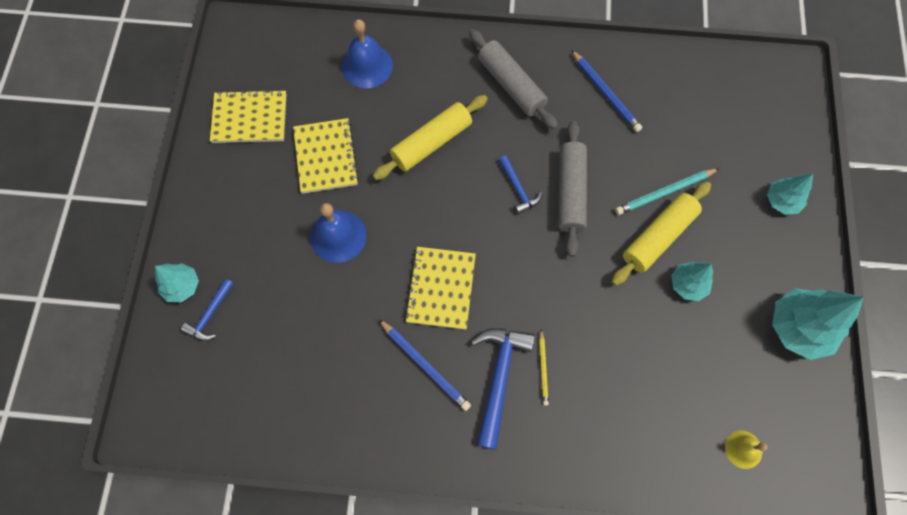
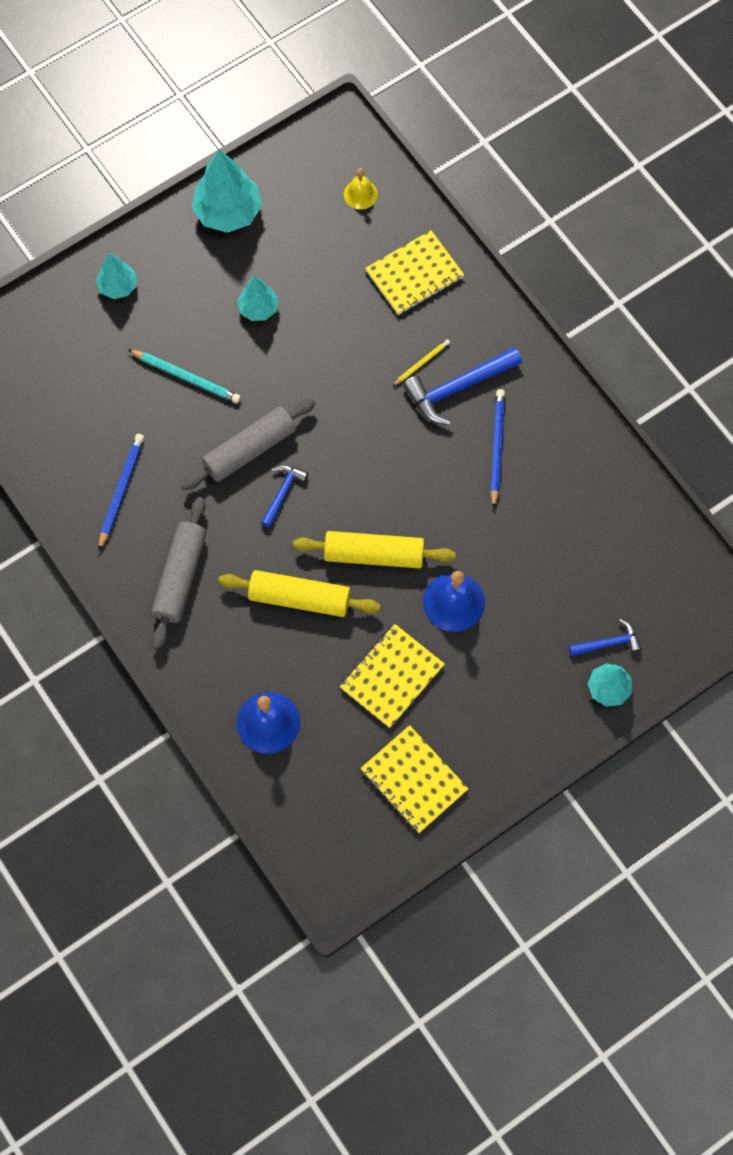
camera: 130 degrees left, 0 degrees up
(441, 288) = (425, 485): yellow notebook -> yellow notebook (414, 274)
(658, 237) = (233, 356): yellow rolling pin -> yellow rolling pin (374, 554)

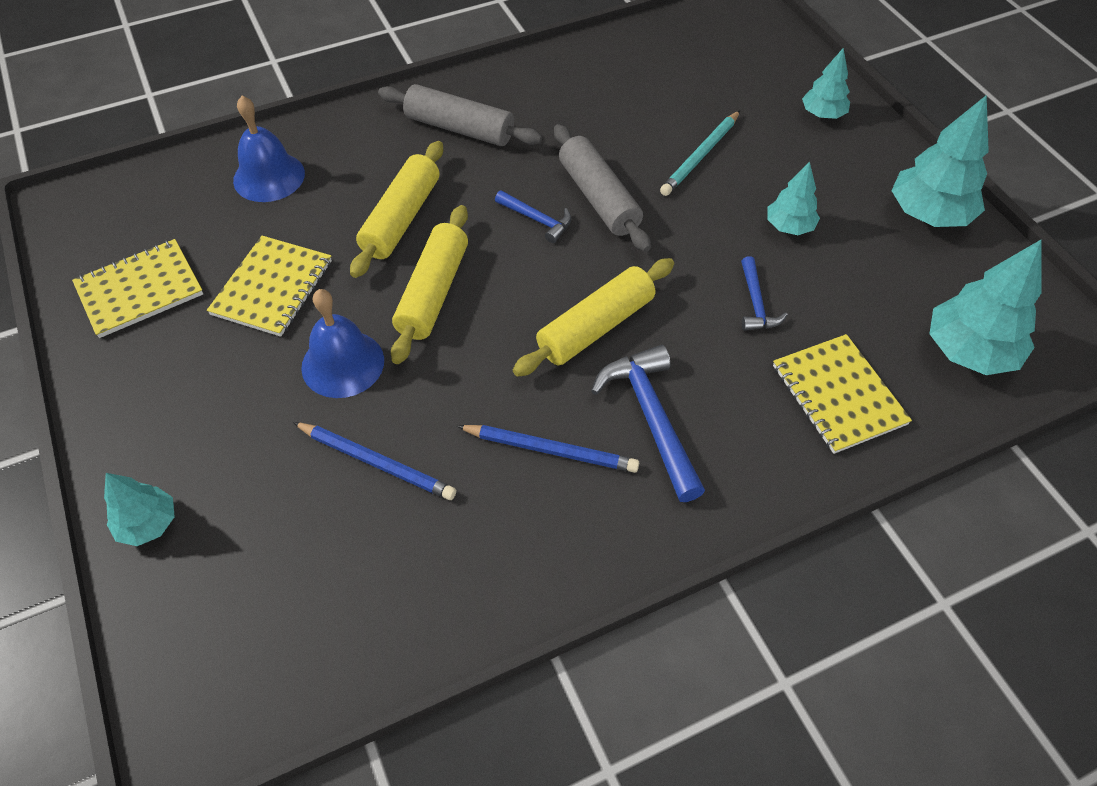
camera: 100 degrees right, 15 degrees down
(121, 491) = (570, 95): blue pencil -> blue pencil (376, 462)
(360, 194) = (969, 351): yellow bell -> turquoise tree
(385, 434) = (595, 327): none -> yellow rolling pin
(392, 676) = (272, 288): yellow notebook -> yellow notebook turned 60 degrees clockwise
(421, 363) = (695, 382): yellow pencil -> none
(608, 643) = (212, 538): blue hammer -> blue hammer (756, 303)

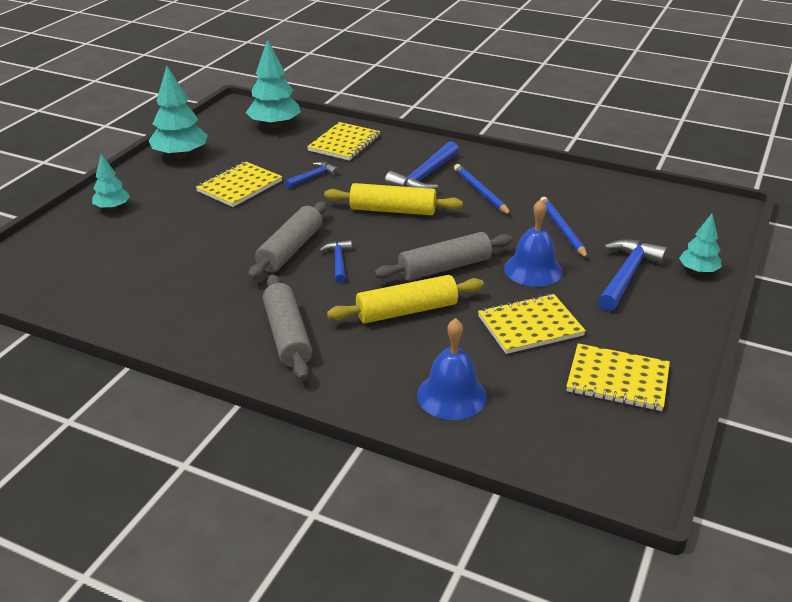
camera: 130 degrees left, 20 degrees down
(231, 440) = (626, 275): none -> blue hammer
(433, 292) = (444, 268): yellow rolling pin -> grey rolling pin
(700, 156) = (205, 232): turquoise pencil -> none
(789, 226) = (239, 186): turquoise tree -> yellow notebook

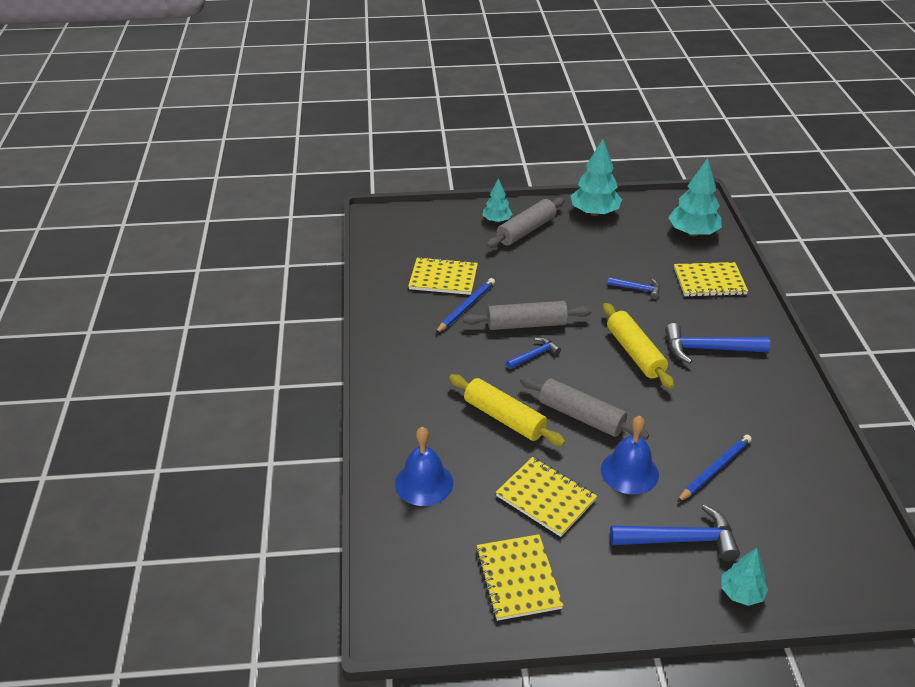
camera: 60 degrees right, 5 degrees up
(239, 186) = (583, 260): yellow notebook -> yellow notebook (443, 278)
(287, 336) = (425, 370): grey rolling pin -> grey rolling pin (526, 230)
(481, 192) = (722, 393): blue pencil -> blue pencil (466, 307)

